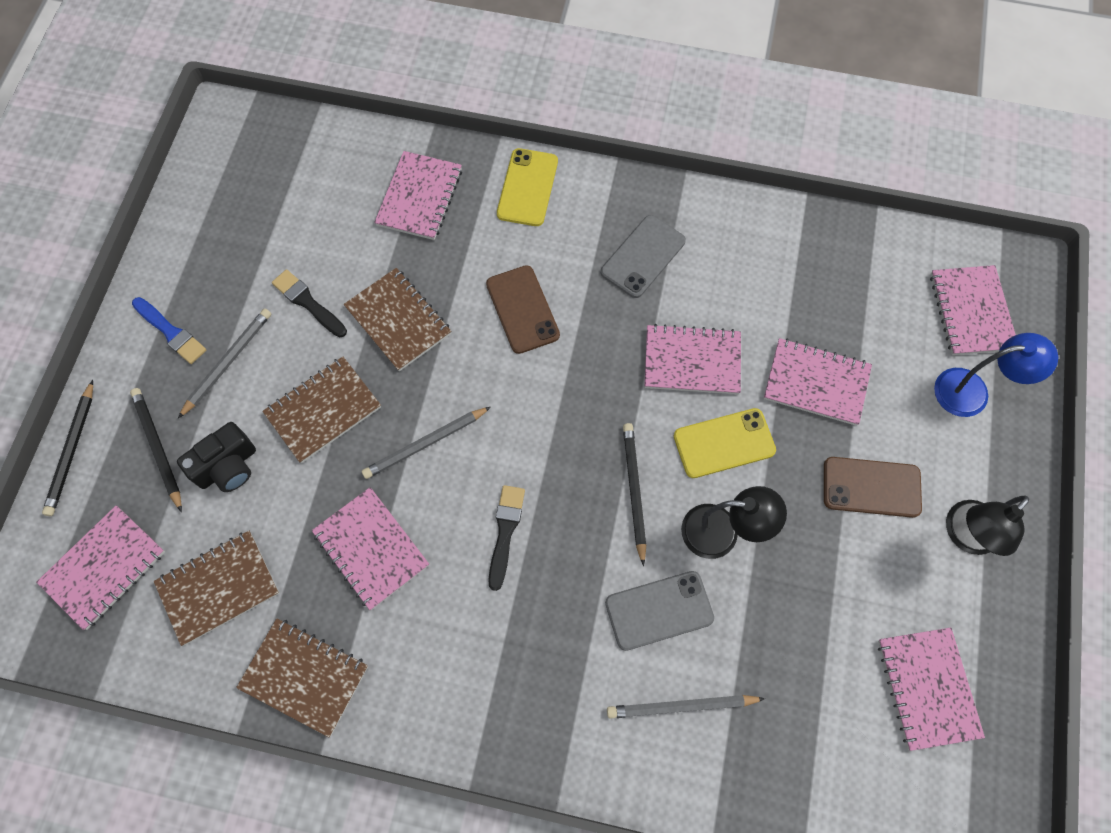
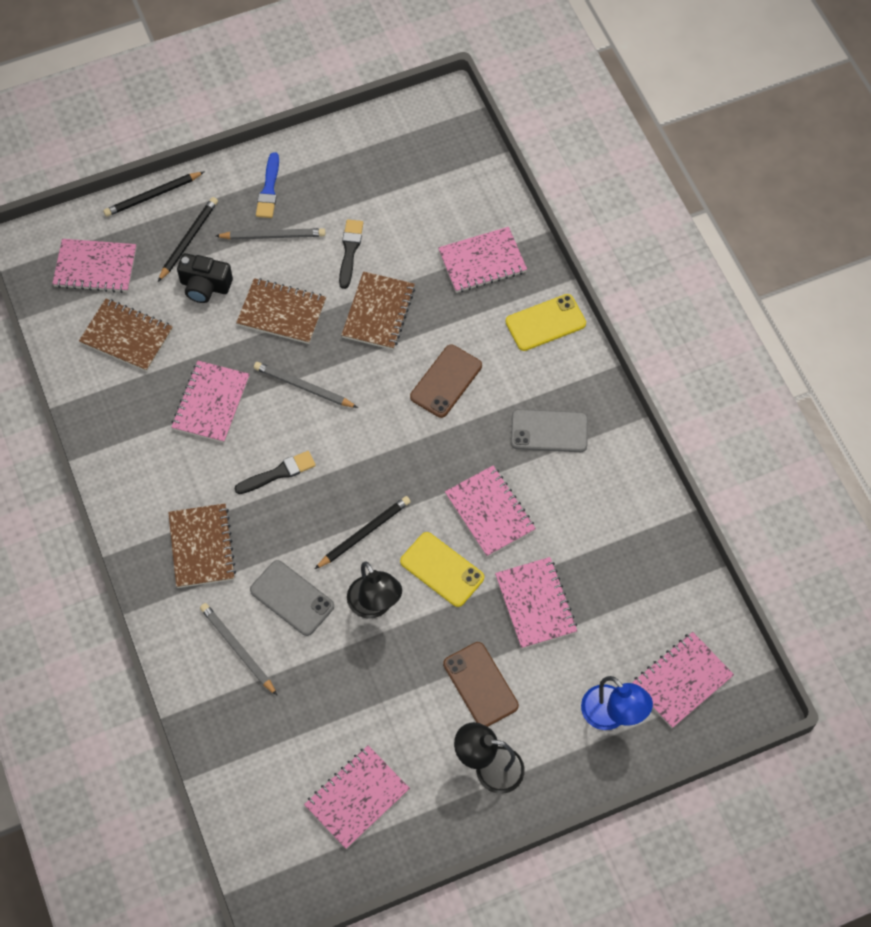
camera: 55 degrees right, 5 degrees down
(304, 677) = (107, 421): brown notebook -> brown notebook (202, 547)

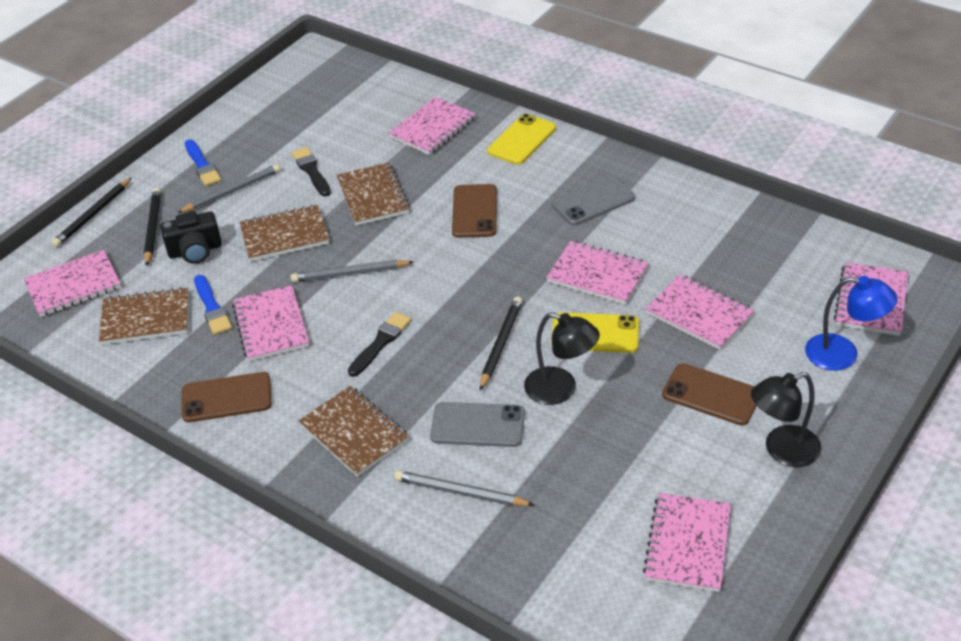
camera: 30 degrees left, 20 degrees down
(136, 454) = (226, 397): none -> brown phone
(180, 356) = (212, 308): none -> blue brush

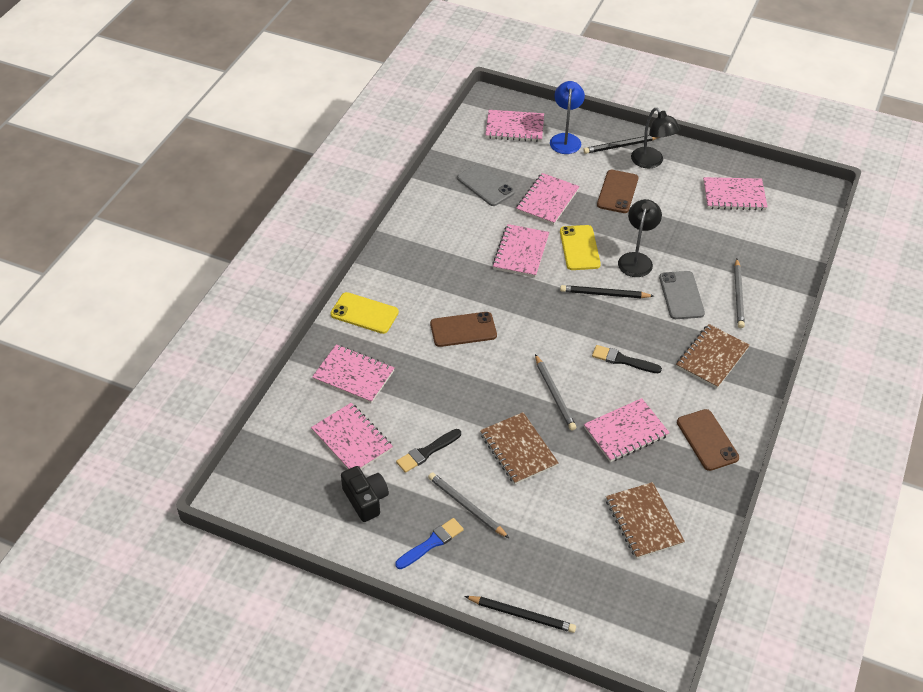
camera: 105 degrees left, 5 degrees up
(73, 286) = (620, 594): pink notebook -> pink notebook (352, 440)
(153, 228) = (530, 555): black pencil -> black pencil (621, 146)
(195, 250) = (552, 511): black camera -> black camera (365, 499)
(212, 308) = (618, 477): blue brush -> none
(373, 196) = (455, 399): brown notebook -> none
(593, 201) = (438, 262): grey phone -> grey phone (485, 185)

